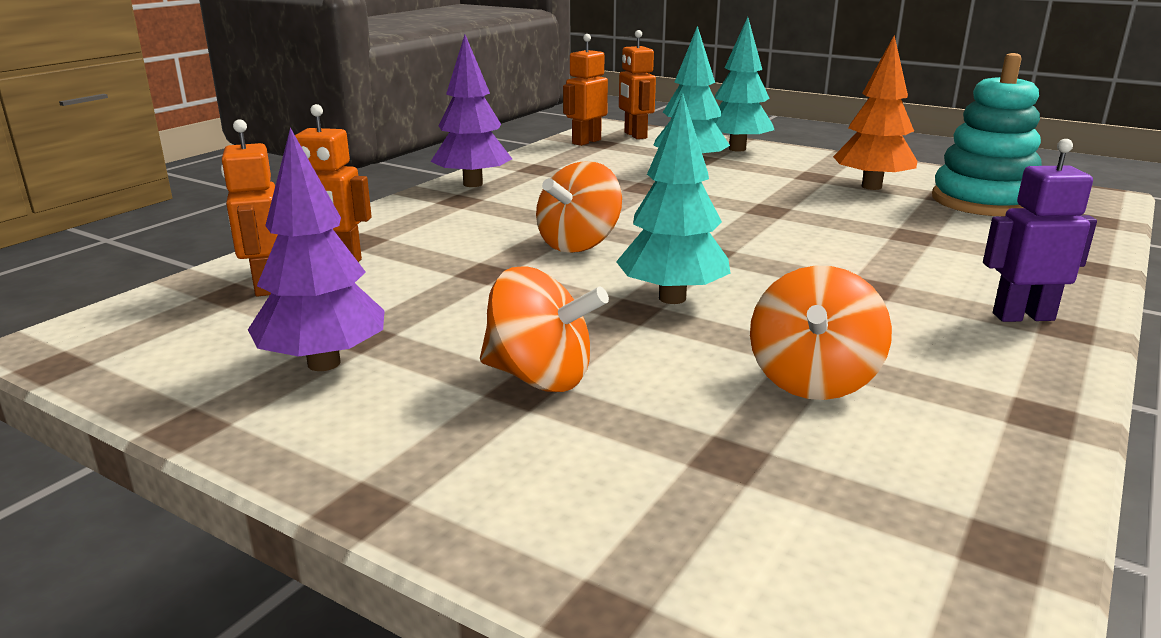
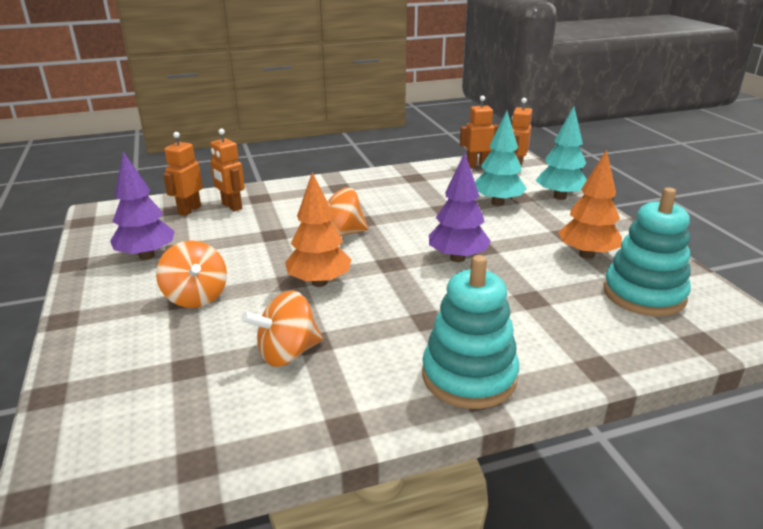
camera: 40 degrees right, 5 degrees up
(473, 184) = (363, 179): purple tree -> purple tree (457, 258)
(672, 298) = (319, 282): turquoise tree -> orange tree
(1022, 316) = (469, 376): purple robot -> turquoise stacking toy

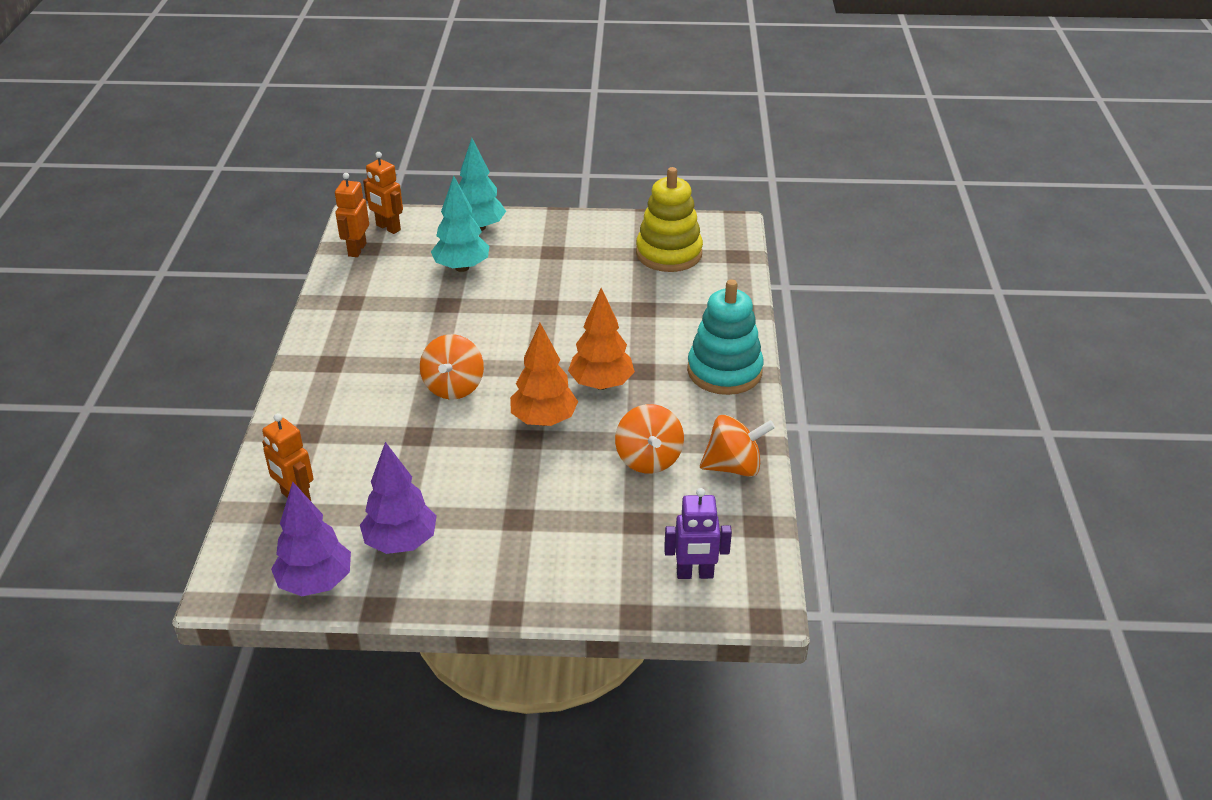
camera: 70 degrees left, 10 degrees up
(108, 425) = (695, 574): none -> purple robot
(196, 297) = (520, 508): orange spinning top -> orange spinning top (733, 467)
(231, 206) = (314, 460): orange robot -> none
(457, 258) = (554, 326): purple tree -> purple tree (316, 582)
(586, 255) = (595, 256): orange tree -> orange tree (601, 384)
(643, 294) = (669, 253): turquoise stacking toy -> yellow stacking toy

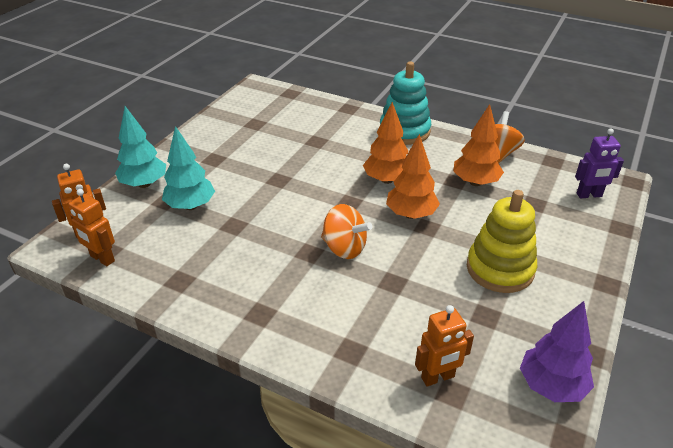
camera: 65 degrees left, 0 degrees up
(401, 542) = (518, 322): purple tree -> none
(648, 459) = (475, 182): orange spinning top -> orange tree
(669, 253) = (264, 115): yellow stacking toy -> yellow stacking toy (500, 269)
(695, 574) = (589, 195): purple robot -> purple robot turned 60 degrees clockwise

